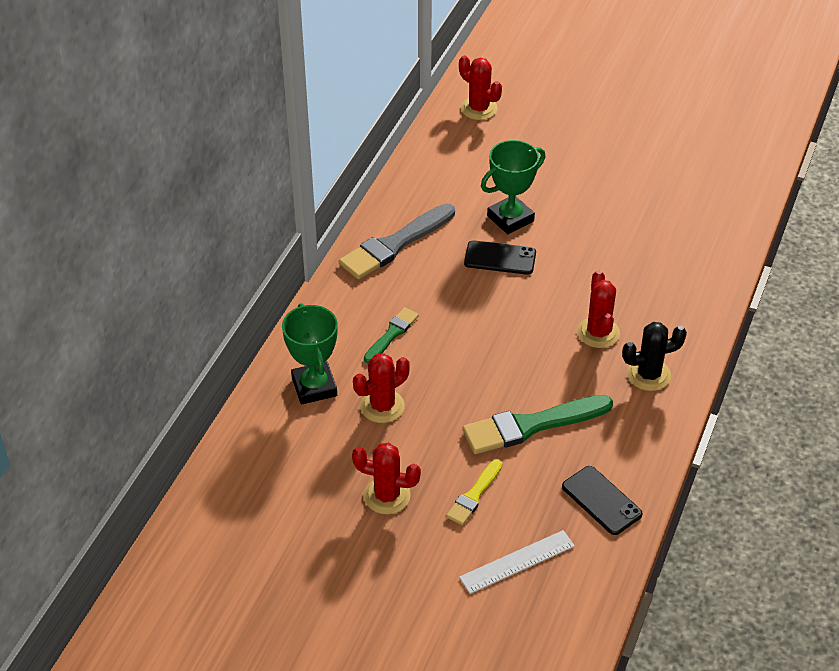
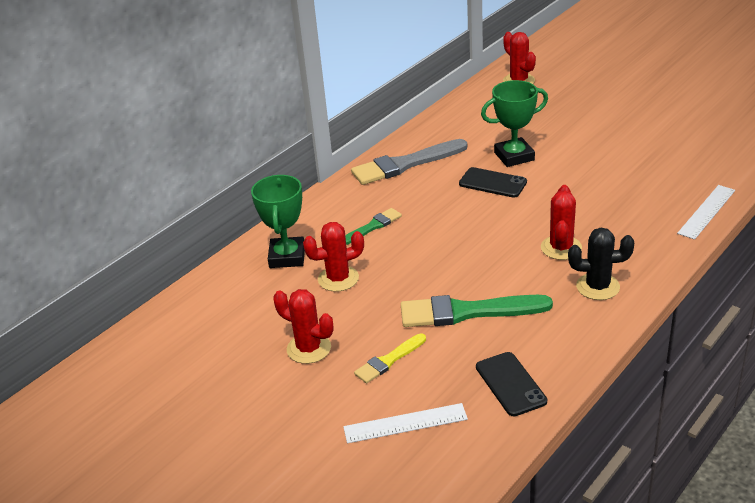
camera: 20 degrees right, 10 degrees down
(727, 267) = (707, 211): none -> white ruler

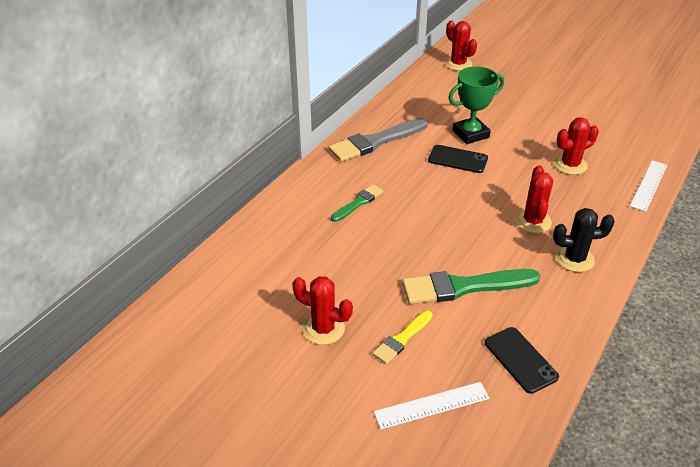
camera: 10 degrees left, 5 degrees up
(287, 257) = (284, 234): green trophy -> none
(338, 279) = (337, 255): red cactus -> red cactus (570, 165)

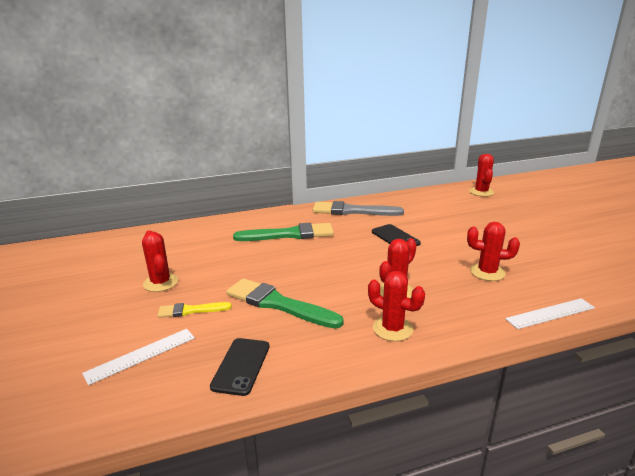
camera: 40 degrees right, 15 degrees down
(358, 203) = (289, 234): green brush -> green brush, size x1.82
(432, 405) = (141, 355): white ruler -> white ruler turned 60 degrees counterclockwise
(470, 134) = (428, 228): green trophy -> none
(574, 259) = (392, 329): black cactus -> red cactus

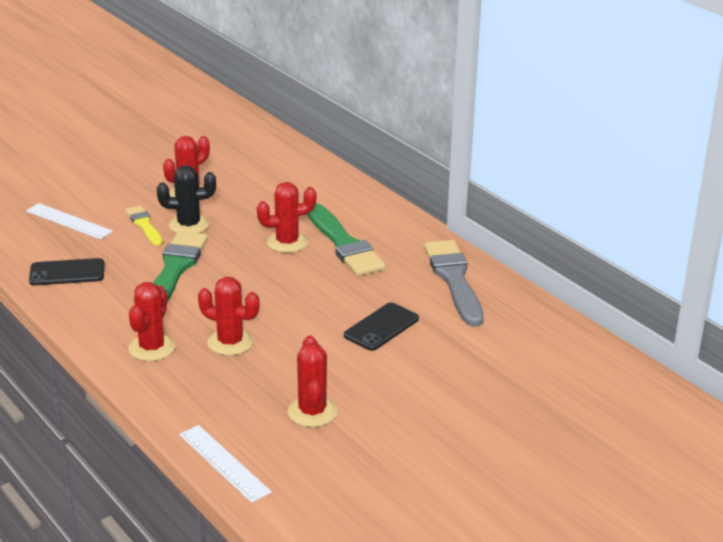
camera: 70 degrees right, 5 degrees up
(212, 289) = (189, 225): none -> black cactus
(481, 192) = (637, 403): red cactus -> red cactus (287, 242)

